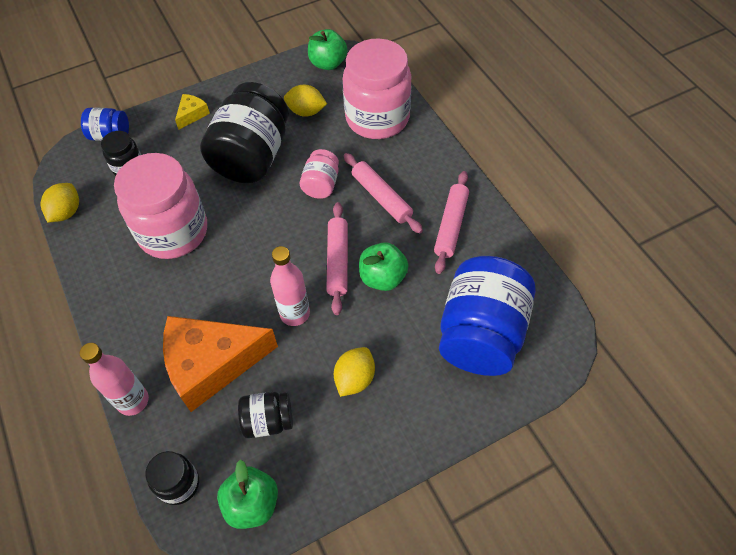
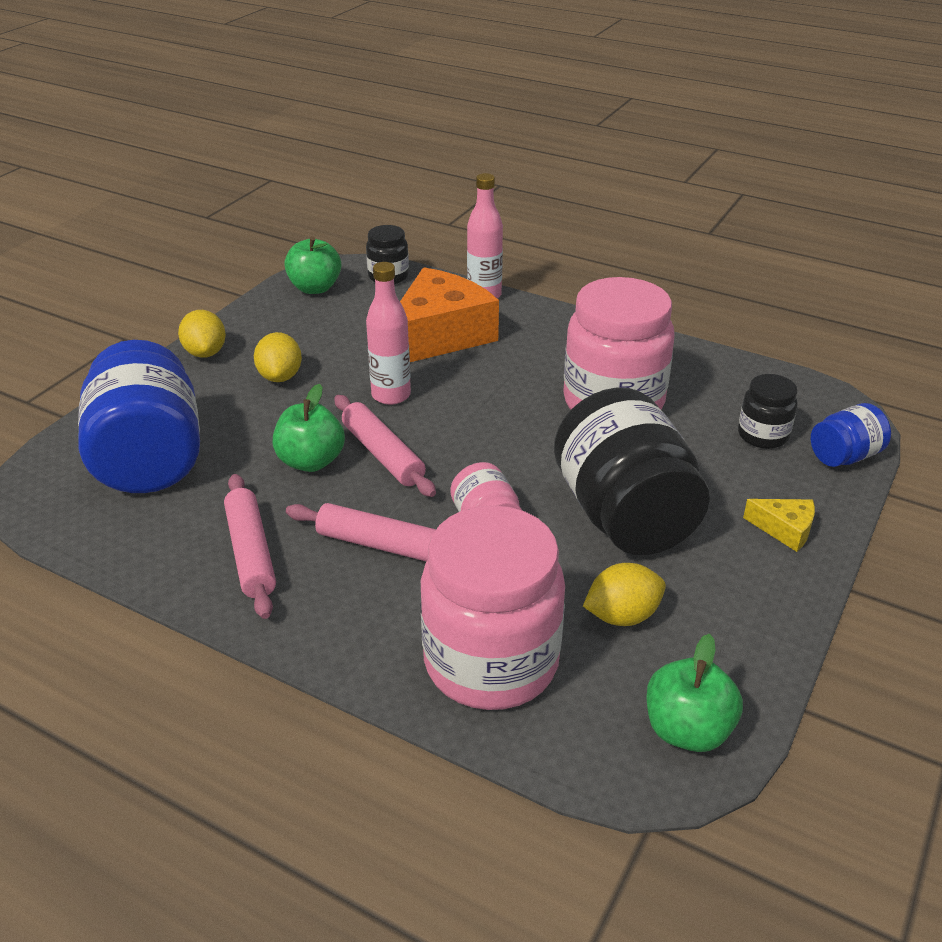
camera: 145 degrees right, 20 degrees down
(66, 212) = (756, 372): yellow lemon -> yellow lemon (205, 352)
(192, 114) = (784, 529): yellow cheese -> yellow cheese turned 60 degrees counterclockwise
(268, 421) = (345, 326): black jar -> none

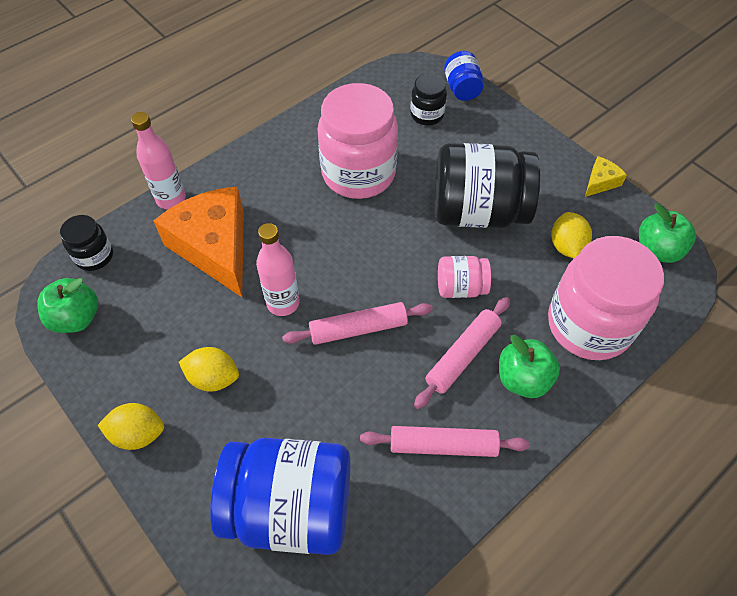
camera: 70 degrees left, 20 degrees up
(311, 461) = (346, 380): green apple -> green apple (523, 379)
(784, 529) = (516, 143): yellow cheese -> yellow cheese (600, 182)

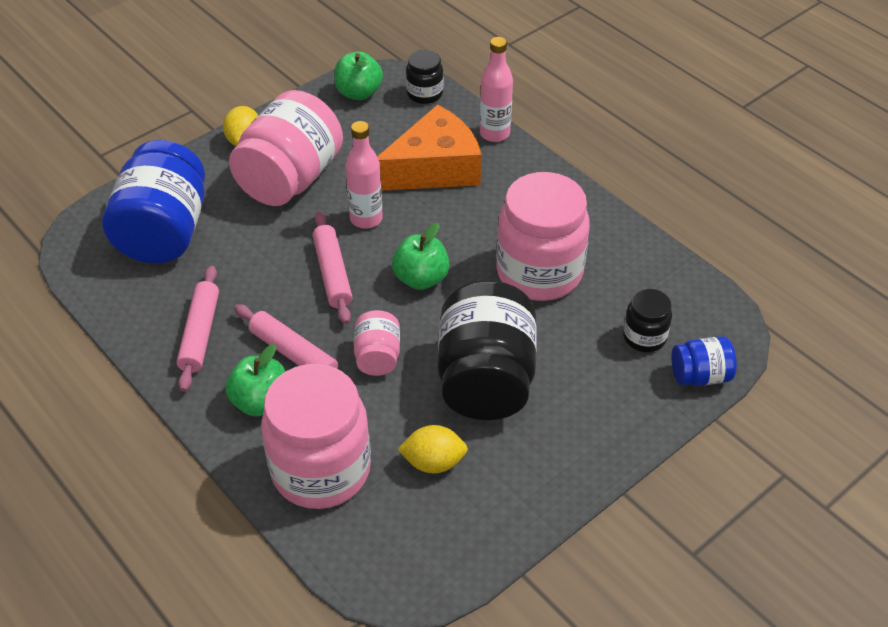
camera: 90 degrees right, 10 degrees down
(213, 378) = (290, 179): yellow lemon -> pink jar
(600, 182) = (541, 515): yellow cheese -> none
(657, 250) = (426, 563): green apple -> green apple (421, 279)

